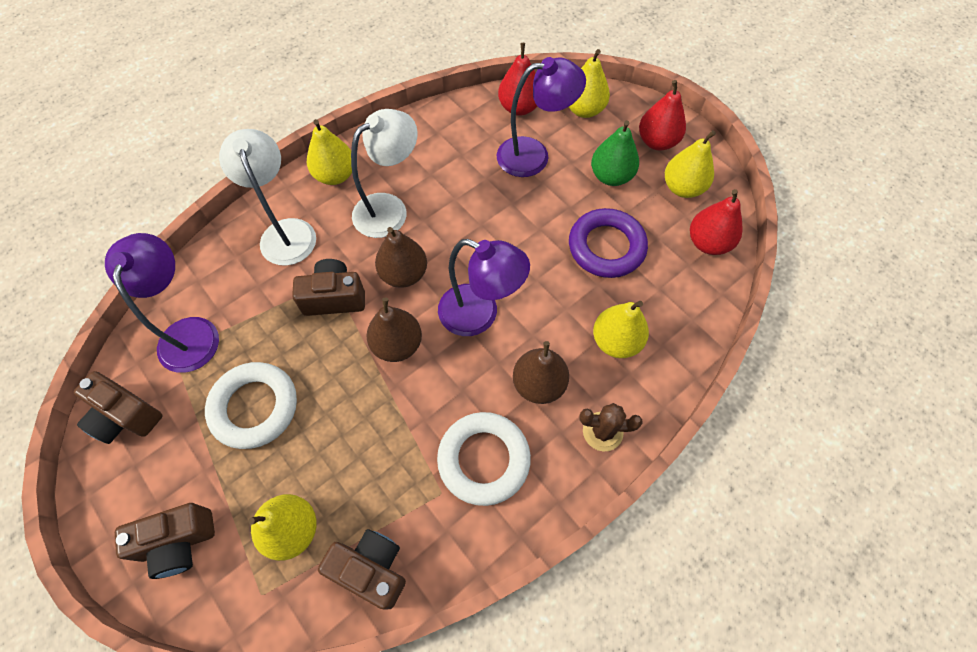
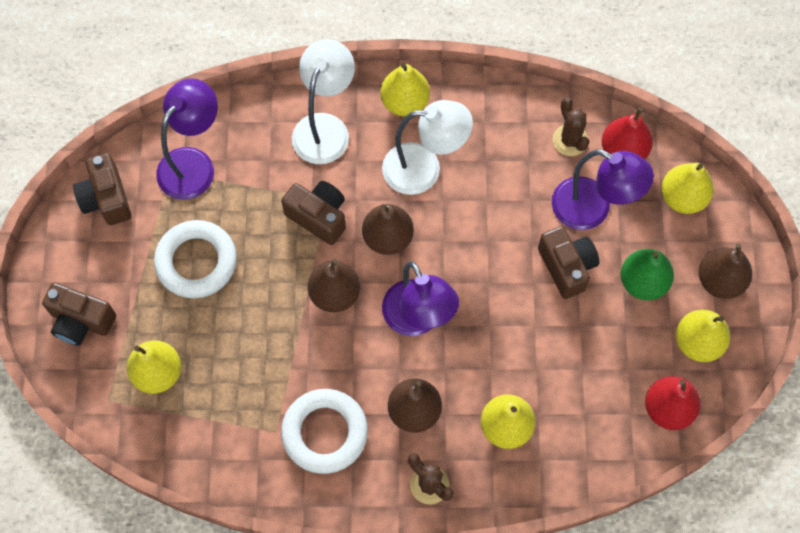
camera: 40 degrees right, 5 degrees up
(371, 569) = (188, 443): brown camera -> brown camera (566, 267)
(477, 124) = (570, 140): none -> brown cactus
(606, 247) = (575, 343): purple ring -> none
(657, 141) = (720, 281): red pear -> brown pear

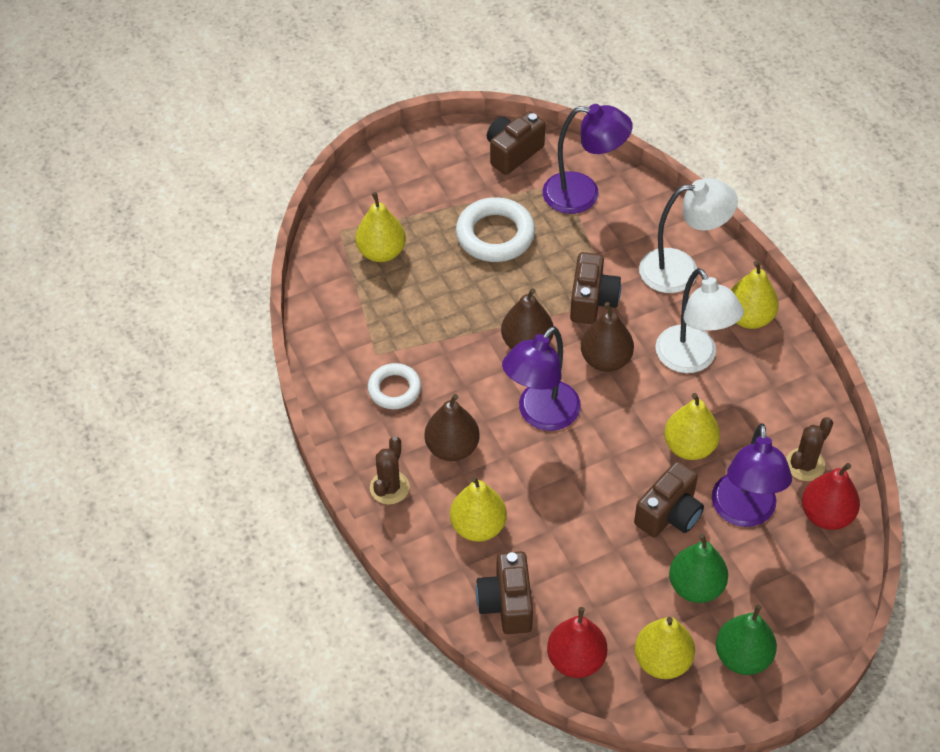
camera: 65 degrees right, 15 degrees down
(81, 321) = (396, 184): brown camera -> brown camera (506, 603)
(325, 433) = (394, 389): white ring -> white ring, size x0.63
(682, 197) = (811, 587): yellow pear -> yellow pear (689, 446)
(720, 281) = (742, 656): brown pear -> green pear

